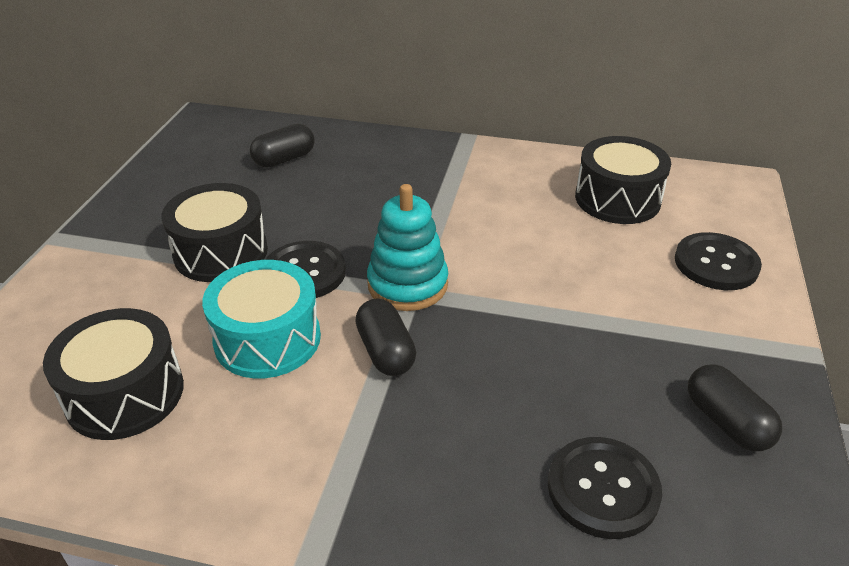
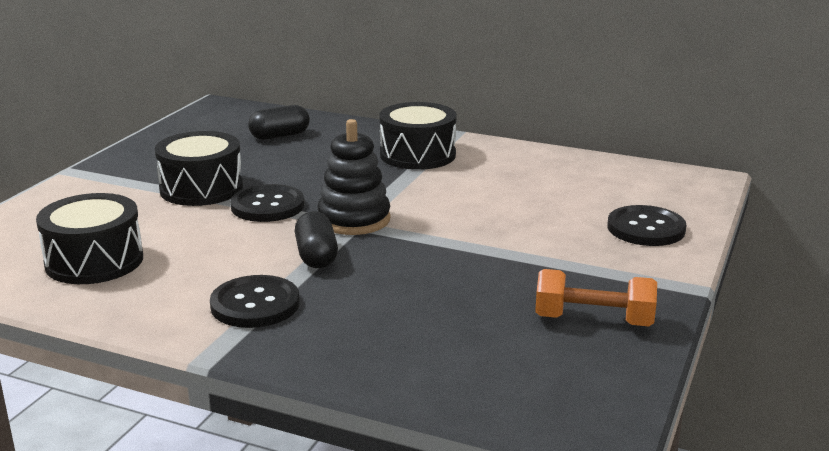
camera: 10 degrees right, 15 degrees down
(267, 339) = (220, 241): turquoise drum -> none
(407, 284) = (354, 219): turquoise stacking toy -> black stacking toy
(603, 489) = (462, 346): black button -> black button (255, 304)
(617, 199) = (576, 181): black drum -> black drum (417, 155)
(726, 422) = (593, 320): black capsule -> orange dumbbell

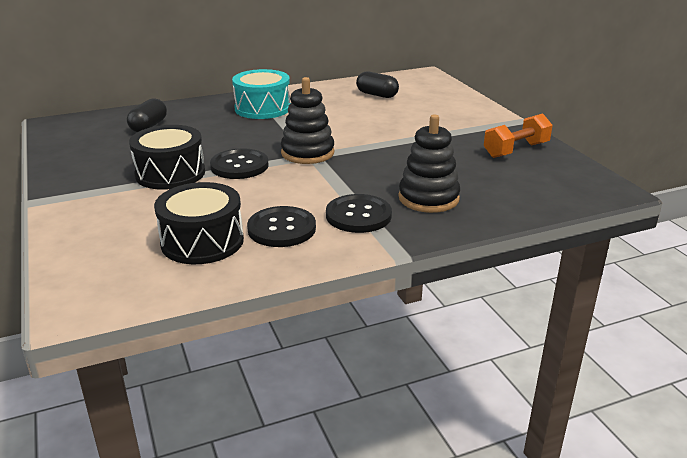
camera: 45 degrees left, 5 degrees up
(316, 256) = (332, 178): black capsule -> black capsule (377, 95)
(358, 323) = (428, 198): none -> black stacking toy
(417, 155) = (262, 108): black drum -> turquoise drum
(646, 228) = (449, 104): black button -> black button (281, 229)

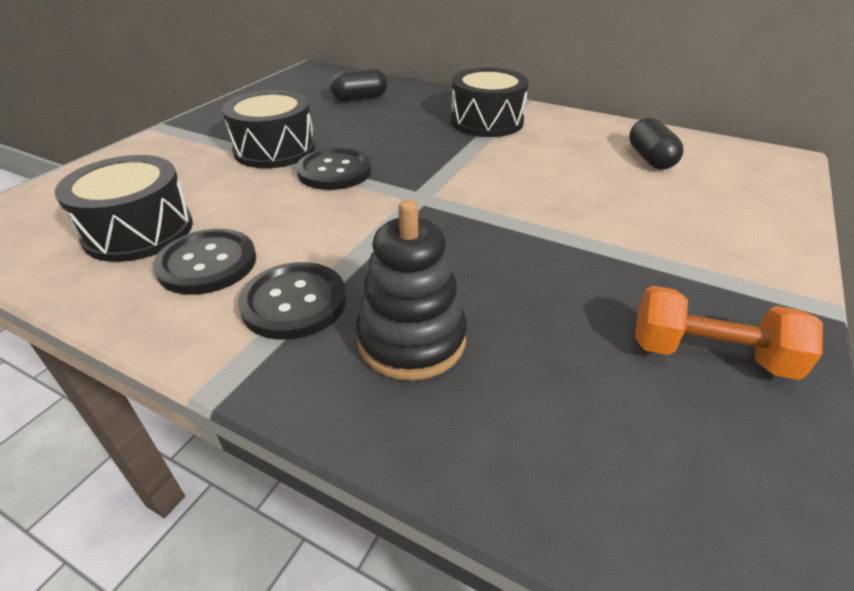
camera: 50 degrees right, 10 degrees up
(262, 108) = (486, 121): turquoise drum -> black drum
(307, 153) = (420, 191): black stacking toy -> none

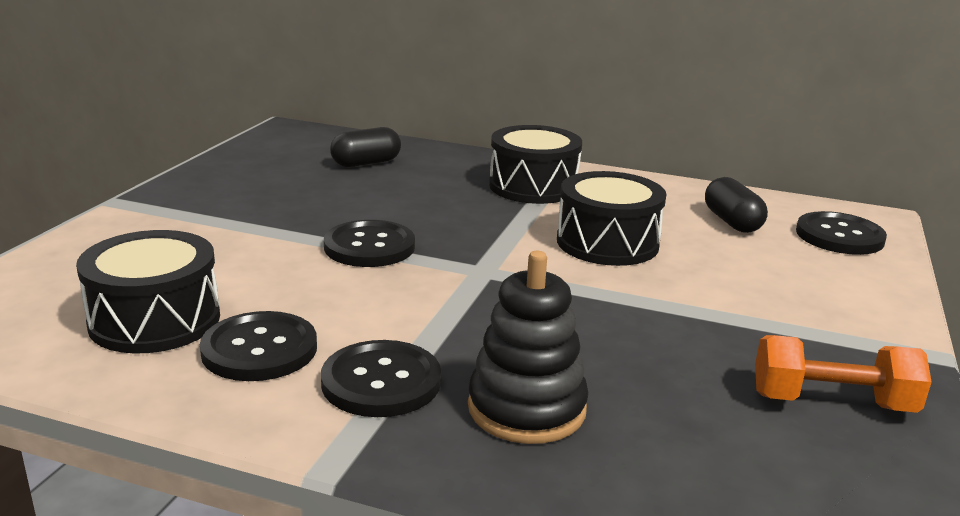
camera: 10 degrees left, 15 degrees down
(275, 149) = (283, 224): black drum -> black drum (607, 243)
(747, 176) = (839, 236): none -> black button

